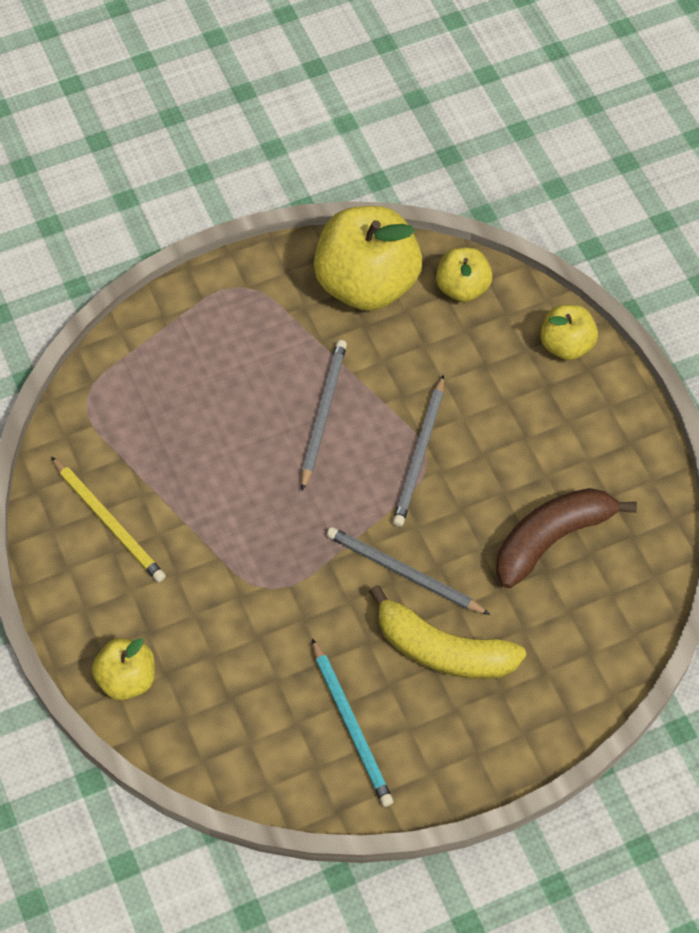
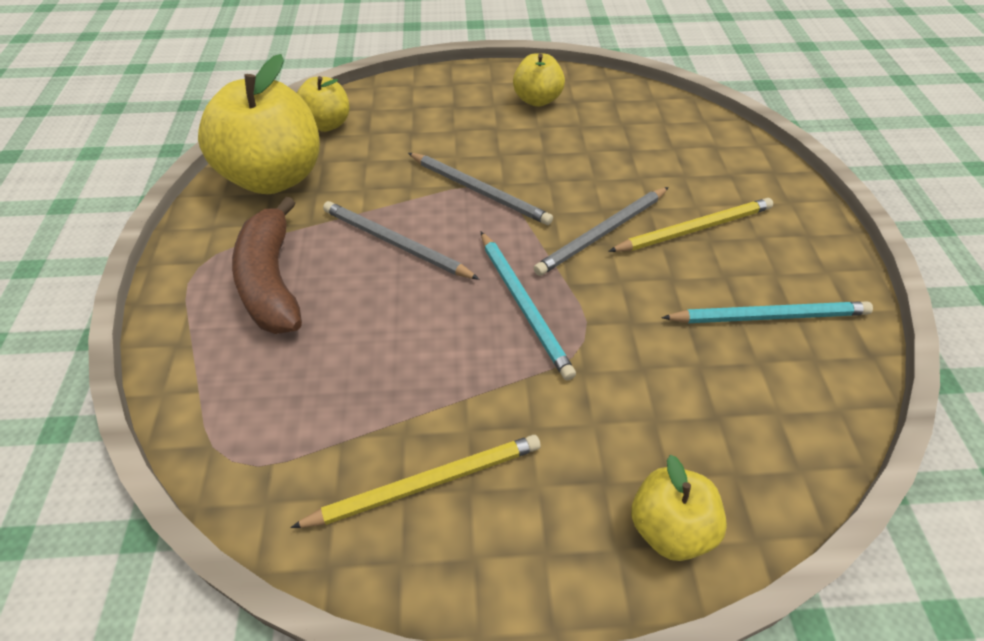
camera: 70 degrees left, 10 degrees down
(290, 534) = (523, 305): none -> turquoise pencil
(442, 650) = (694, 229): yellow banana -> yellow pencil
(552, 539) = (601, 138): brown banana -> brown banana (272, 281)
(566, 345) = (423, 87): yellow apple -> yellow apple (537, 100)

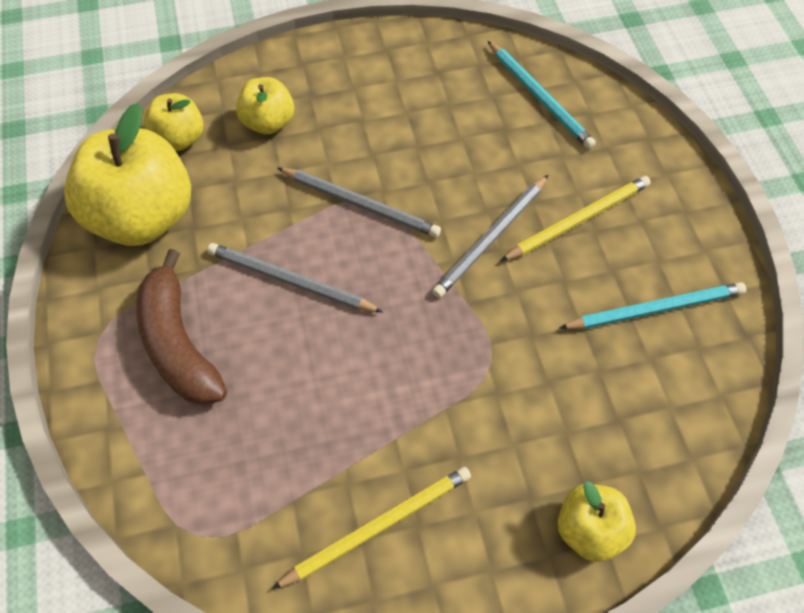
camera: 10 degrees left, 10 degrees up
(523, 305) = (429, 332): turquoise pencil -> turquoise pencil (539, 97)
(537, 100) = (398, 75): yellow apple -> yellow apple (268, 122)

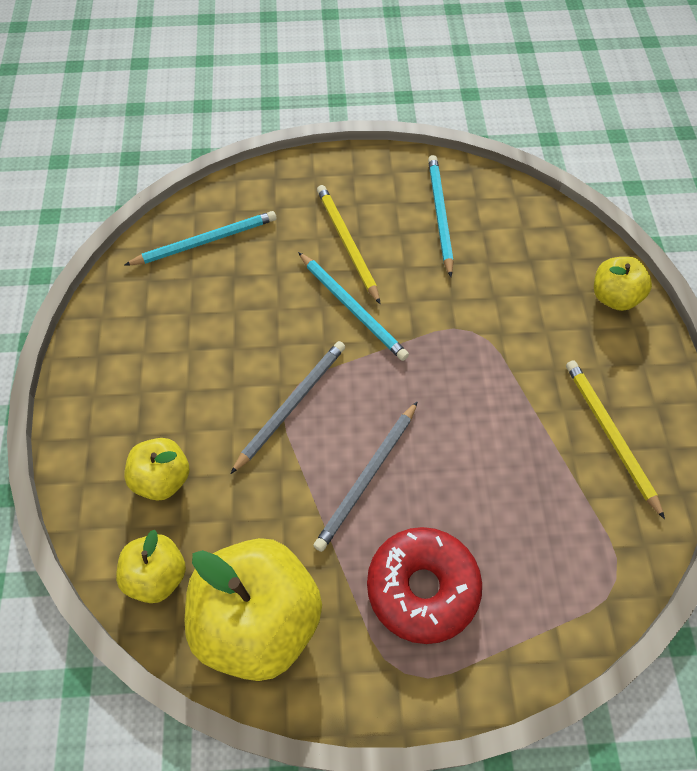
camera: 80 degrees left, 0 degrees up
(178, 344) = (422, 588): brown banana -> red donut
(491, 238) = (352, 308): grey pencil -> turquoise pencil

